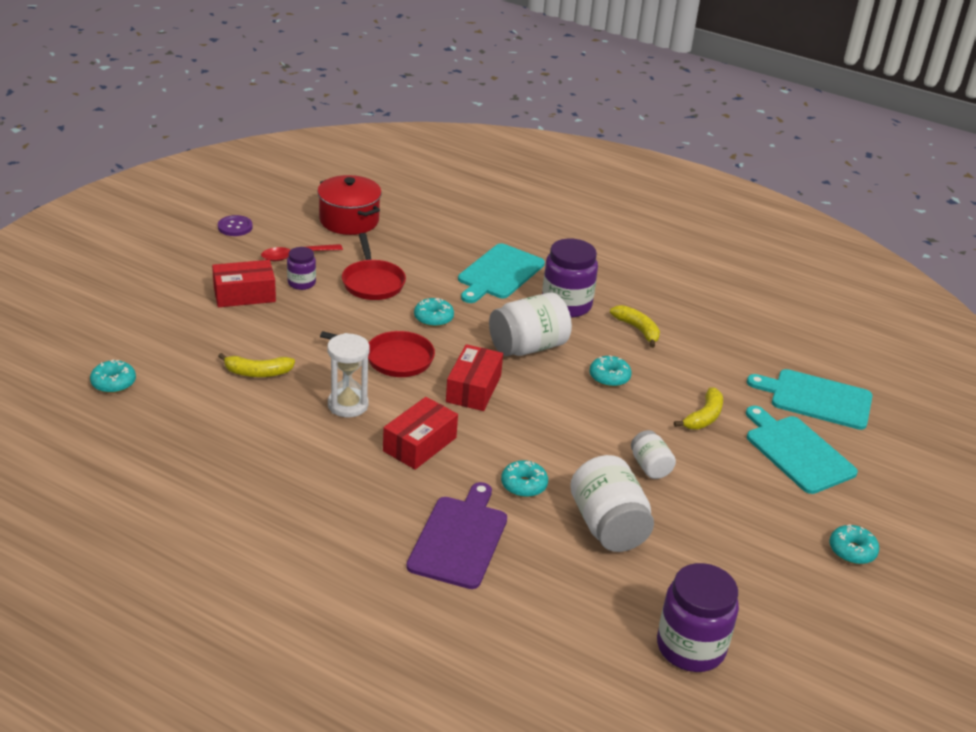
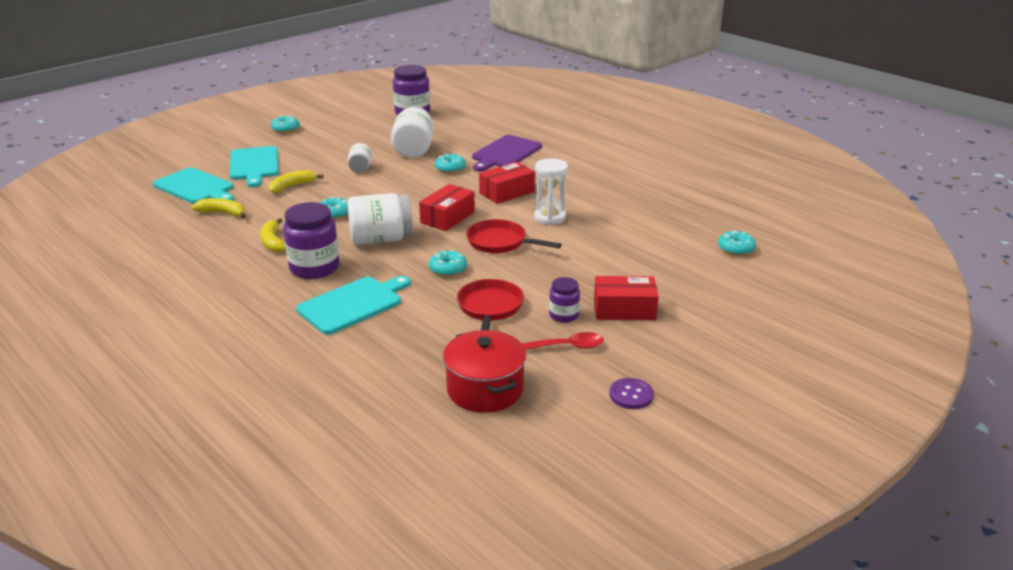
camera: 160 degrees left, 5 degrees down
(257, 372) = (617, 244): yellow banana -> yellow banana (223, 213)

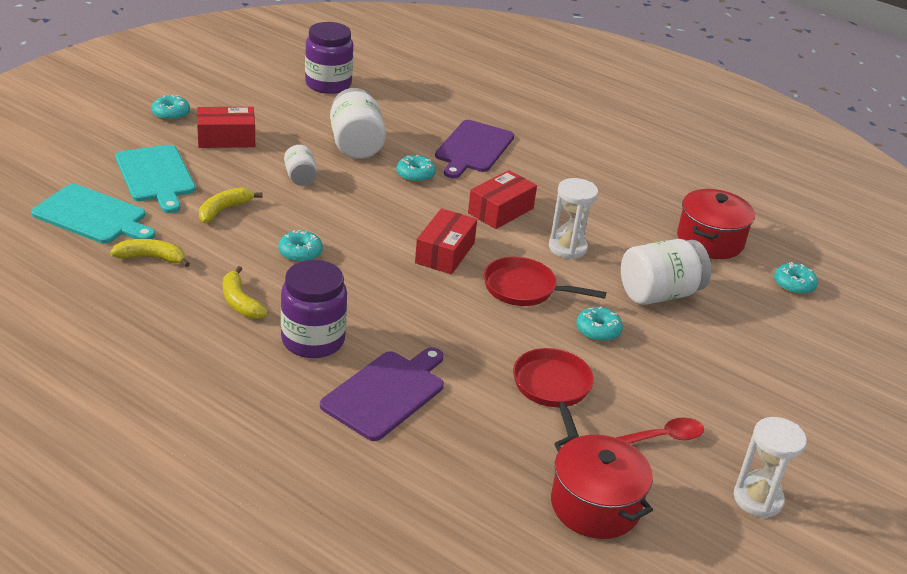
camera: 15 degrees left, 5 degrees up
(353, 304) = (386, 393): turquoise cutting board -> purple cutting board
(381, 239) = (377, 291): white jar -> white jar (659, 294)
(448, 269) = (479, 333): turquoise donut -> turquoise donut (598, 331)
(563, 315) = (641, 393): purple jar -> none
(624, 309) = (705, 380): red box -> red box (226, 138)
(631, 395) = (758, 499): purple button -> white hourglass
(675, 217) = (710, 241): none -> red pot

